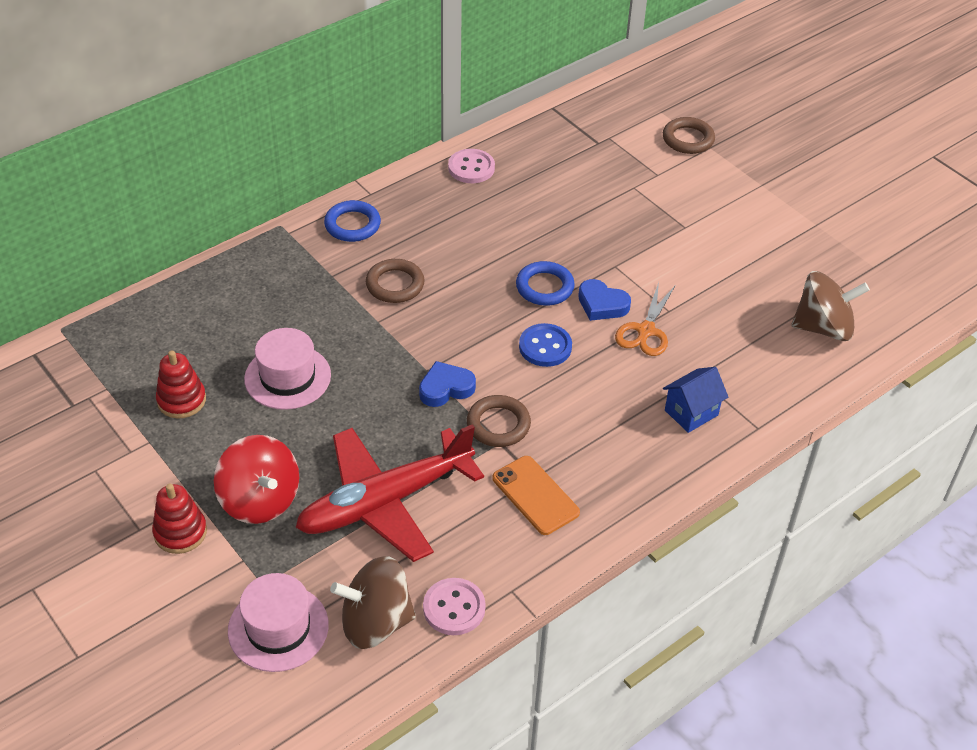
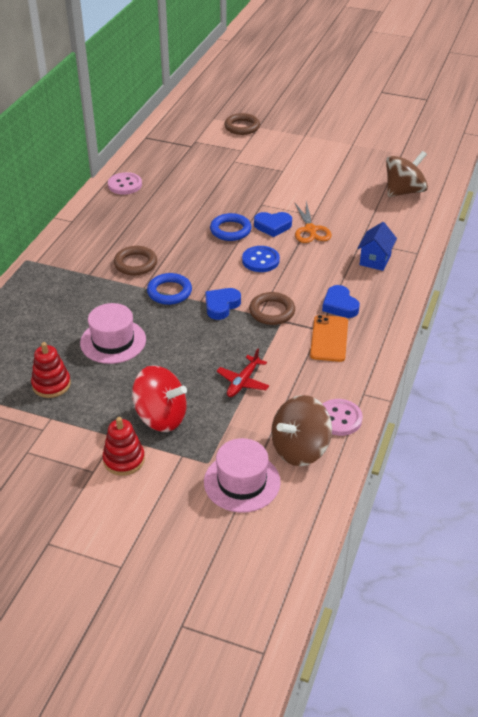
camera: 30 degrees left, 5 degrees down
(352, 225) = (76, 242): blue ring -> blue ring (169, 292)
(386, 502) = (243, 381): red plane -> red plane, size x0.43
(535, 495) = (329, 338): orange phone -> orange phone turned 75 degrees clockwise
(588, 456) = (340, 305): none -> blue heart

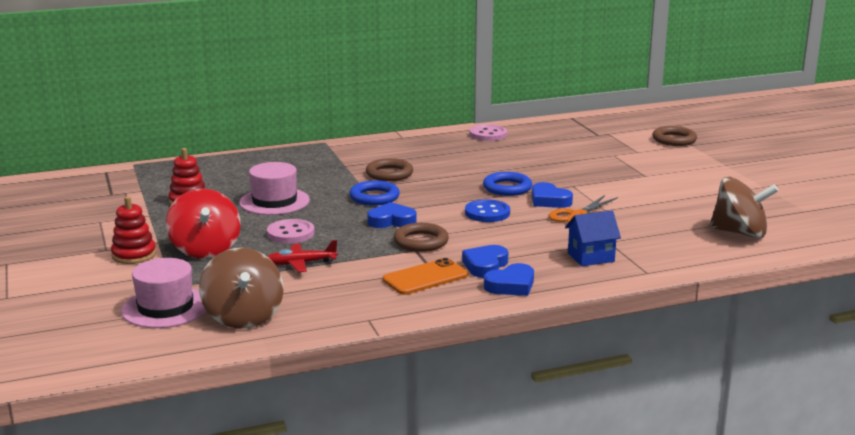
camera: 50 degrees right, 20 degrees down
(300, 449) = (243, 317): brown spinning top -> brown spinning top turned 120 degrees counterclockwise
(339, 418) = (313, 320): pink button -> pink button (290, 233)
(379, 311) = (511, 285): none -> blue heart

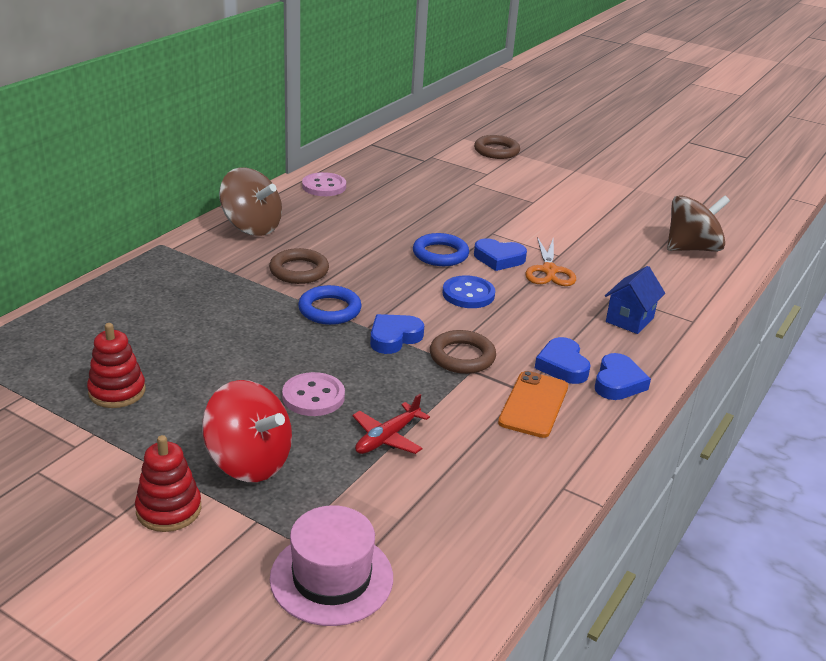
camera: 40 degrees left, 10 degrees up
(243, 317) = (439, 547): brown spinning top -> brown spinning top (251, 227)
(274, 201) = (227, 354): pink hat -> none

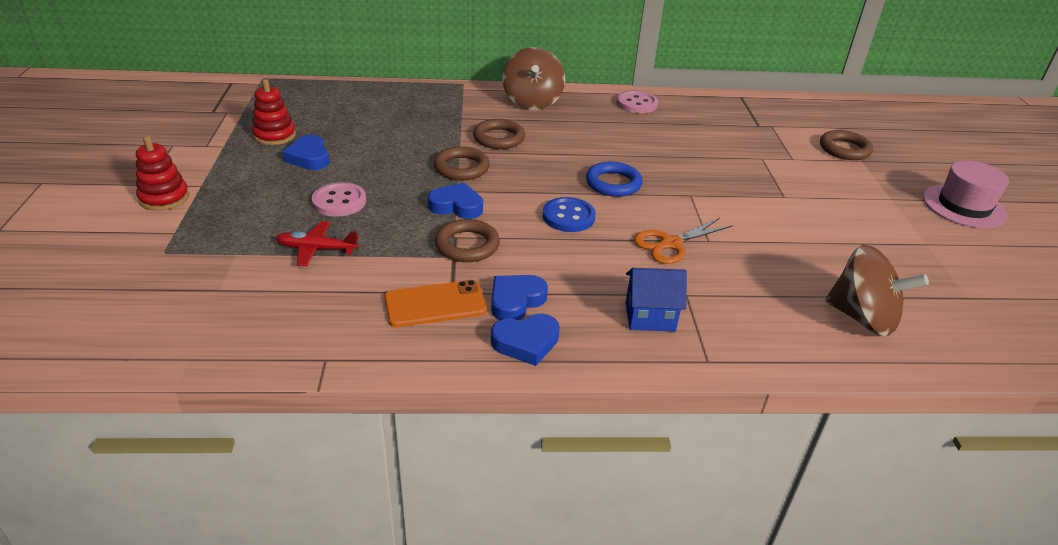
camera: 55 degrees right, 5 degrees up
(249, 462) = (238, 206): red spinning top -> none
(329, 310) = (461, 168): blue ring -> brown ring
(331, 578) = (130, 283): pink hat -> pink hat (964, 206)
(499, 259) = (650, 212): blue heart -> blue heart (309, 157)

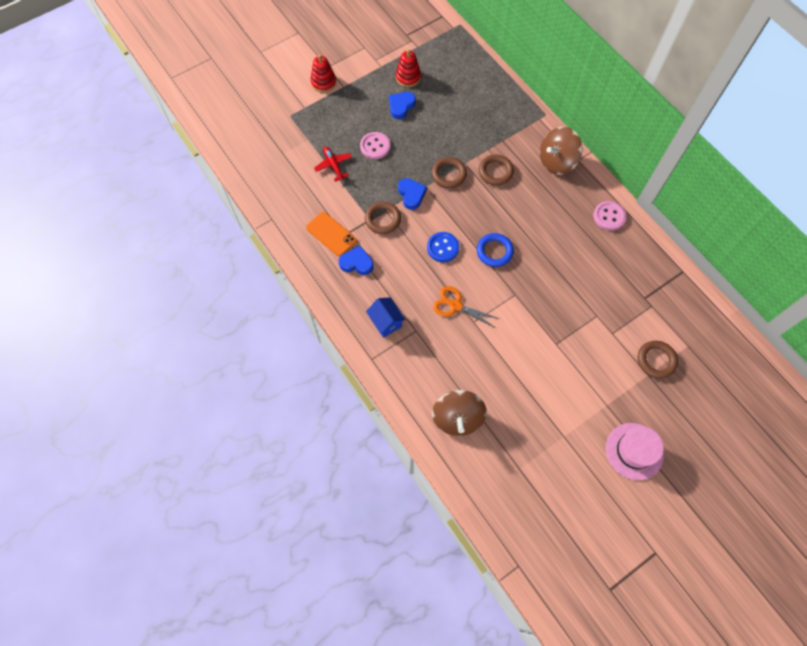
camera: 60 degrees right, 30 degrees up
(526, 342) = (332, 282): blue heart -> none

